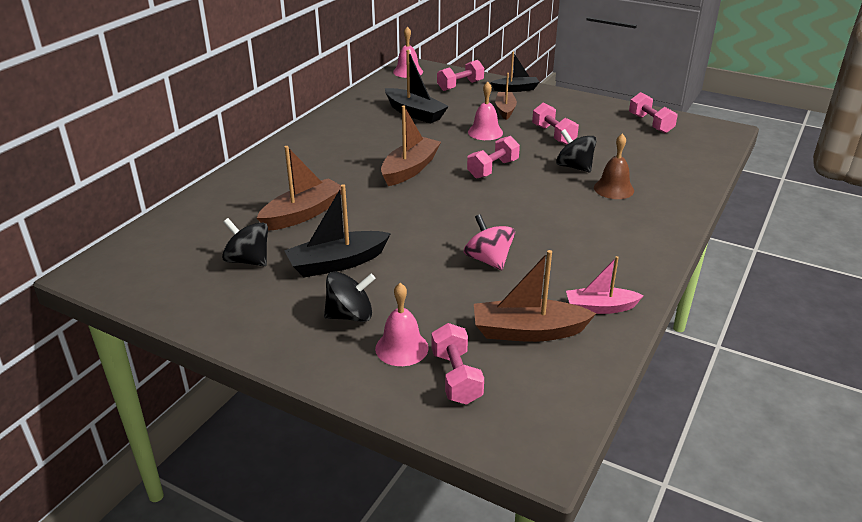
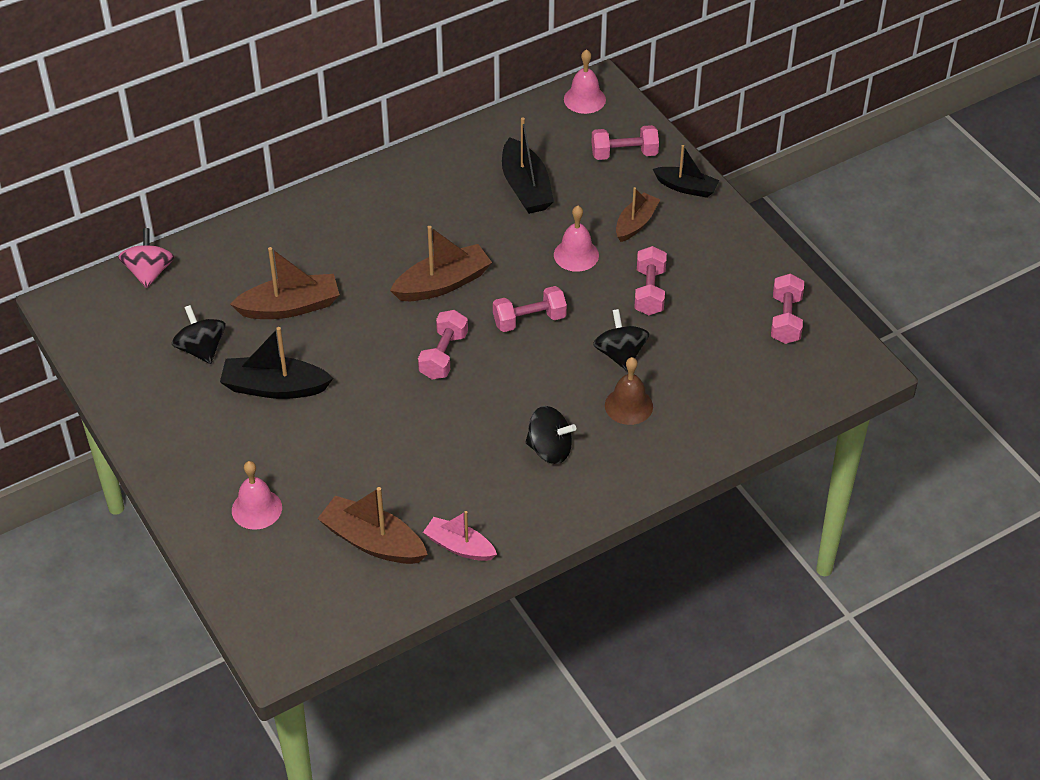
camera: 30 degrees right, 15 degrees up
(350, 315) = (241, 455): black spinning top -> black spinning top (550, 449)
(456, 377) = (275, 558): pink dumbbell -> pink dumbbell (443, 355)
(488, 260) = (411, 445): pink spinning top -> pink spinning top (149, 272)

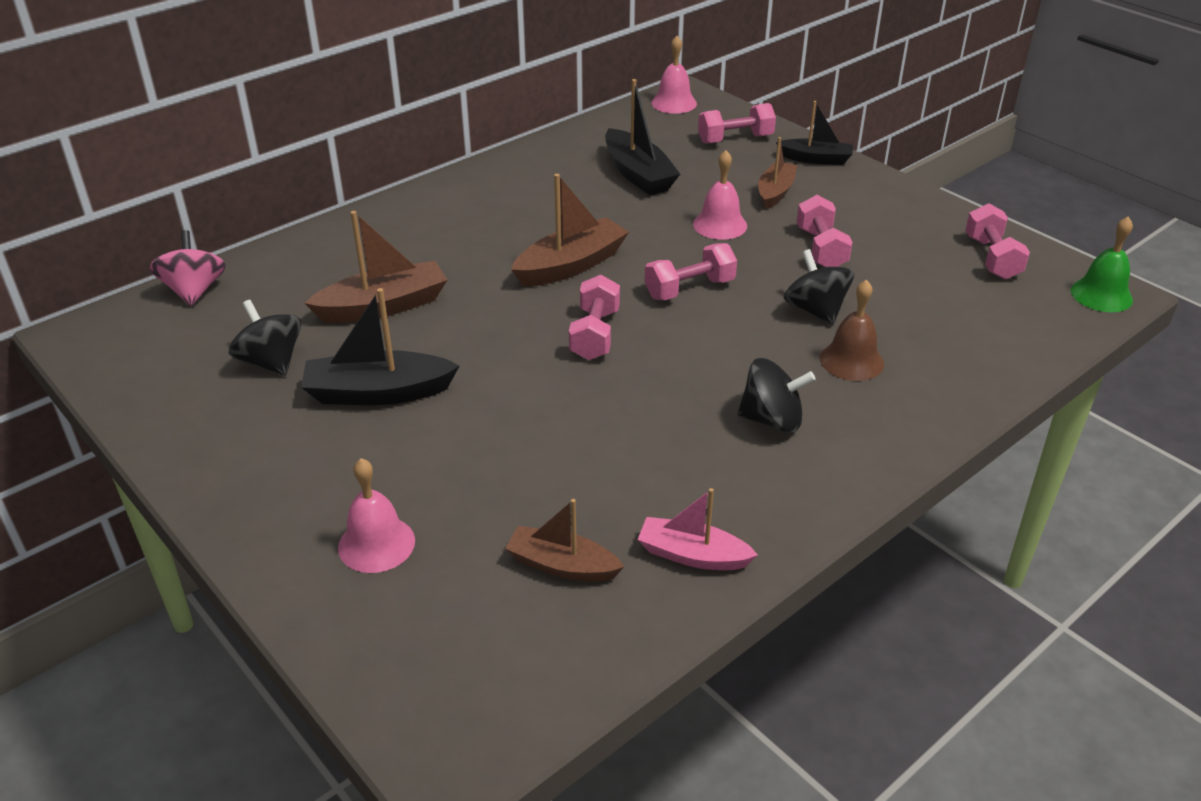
camera: 10 degrees left, 10 degrees down
(373, 541) = (562, 565): brown boat -> brown boat, size x0.66
(855, 369) = (1101, 295): none -> green bell

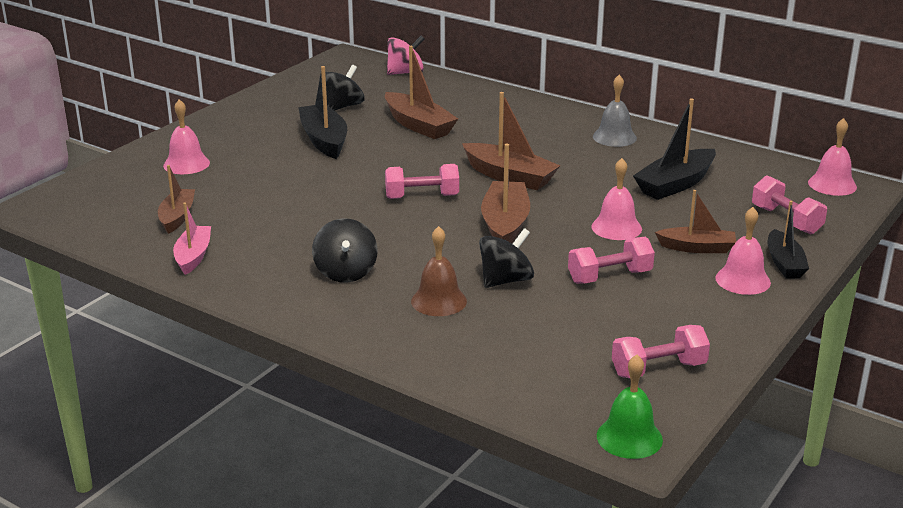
camera: 75 degrees right, 10 degrees down
(506, 183) = (614, 137): none -> grey bell
(689, 289) = (505, 225): pink dumbbell -> brown boat
(841, 184) = (743, 280): none -> pink bell

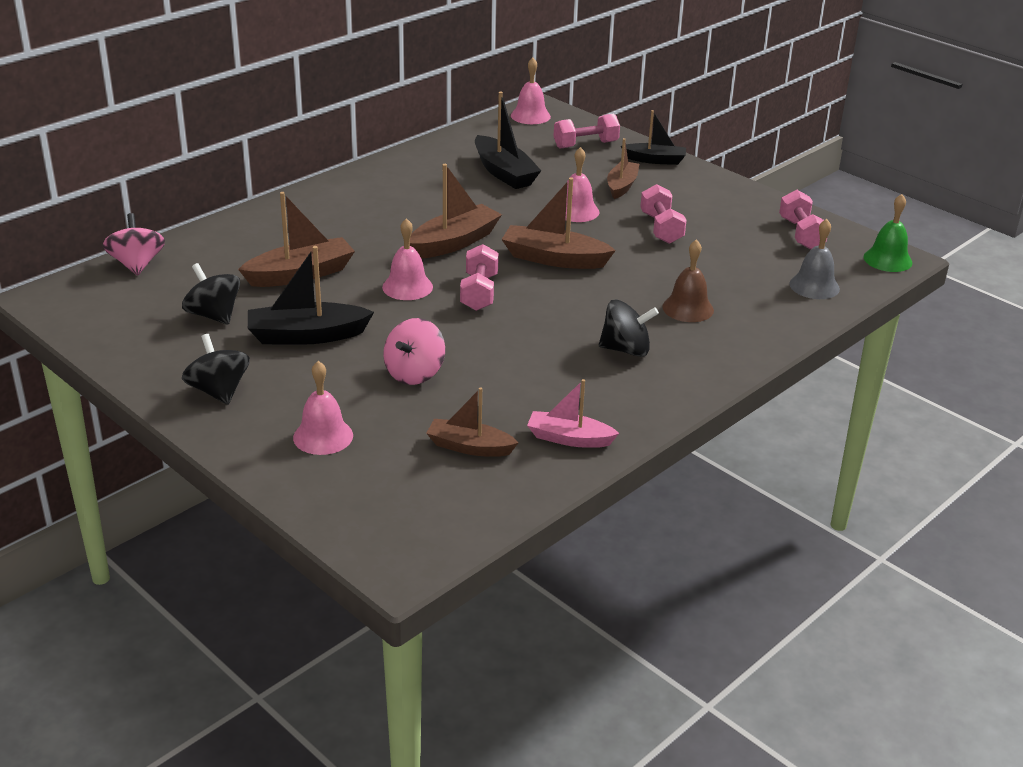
camera: 80 degrees left, 5 degrees up
(279, 185) = (414, 373): none -> pink spinning top
(505, 280) = (658, 273): black spinning top -> black spinning top (218, 391)
(614, 137) = (391, 180): grey bell -> grey bell (814, 286)
(743, 280) = (677, 180): pink bell -> pink bell (407, 287)

